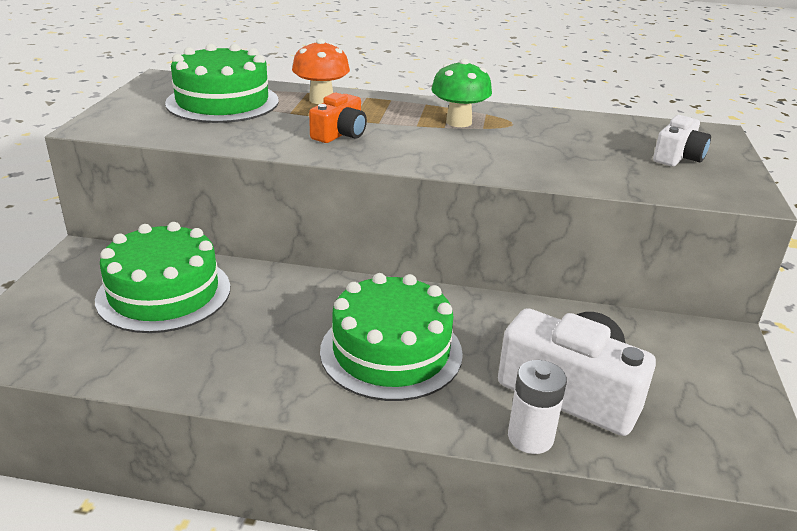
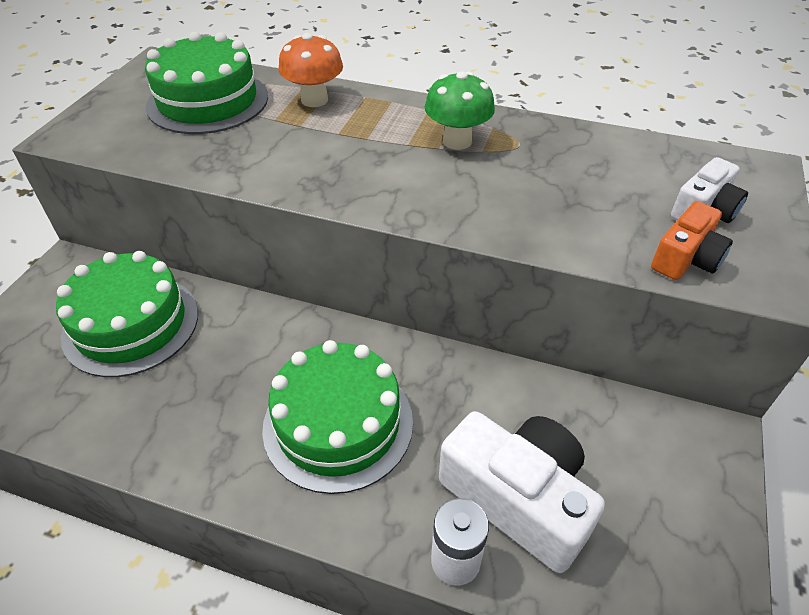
camera: 10 degrees right, 15 degrees up
(340, 134) = (317, 156): orange camera -> orange camera (686, 258)

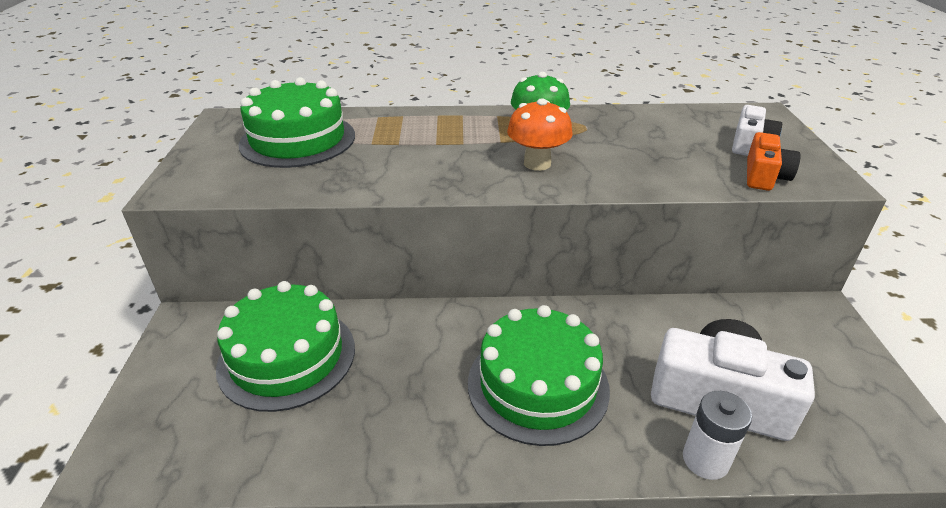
camera: 20 degrees left, 10 degrees down
(314, 100) = (395, 124): orange mushroom -> orange mushroom (537, 163)

